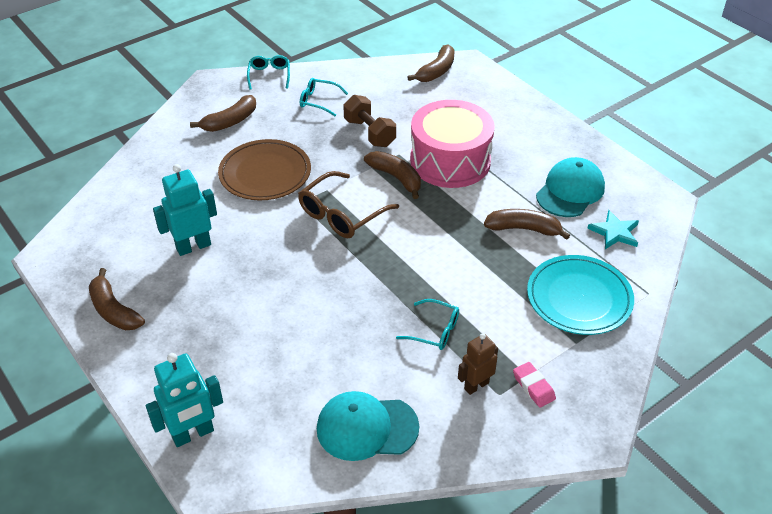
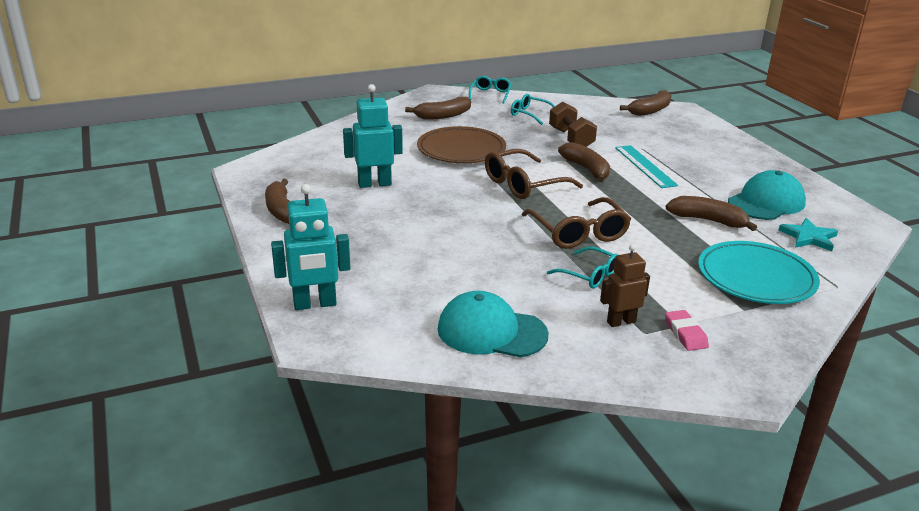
camera: 15 degrees right, 15 degrees down
(411, 274) = (578, 233): none -> brown glasses
(450, 161) = (645, 166): pink drum -> turquoise ruler

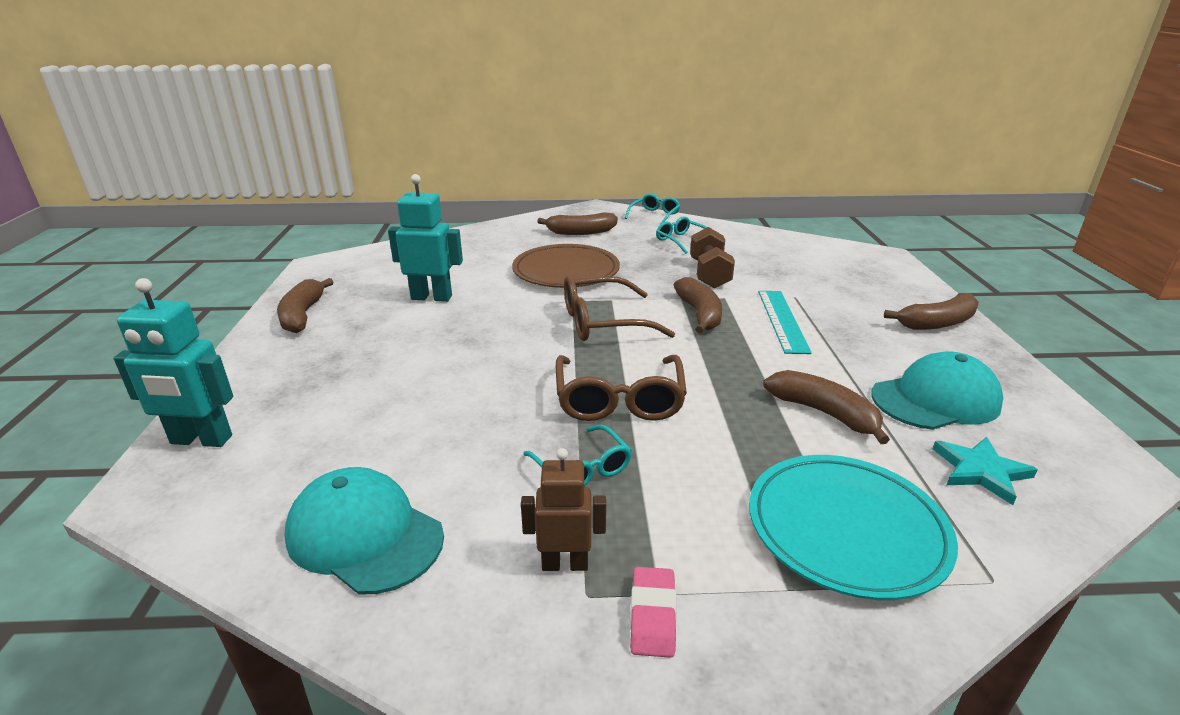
camera: 20 degrees right, 0 degrees up
(650, 110) = (838, 252): brown banana -> brown banana (937, 323)

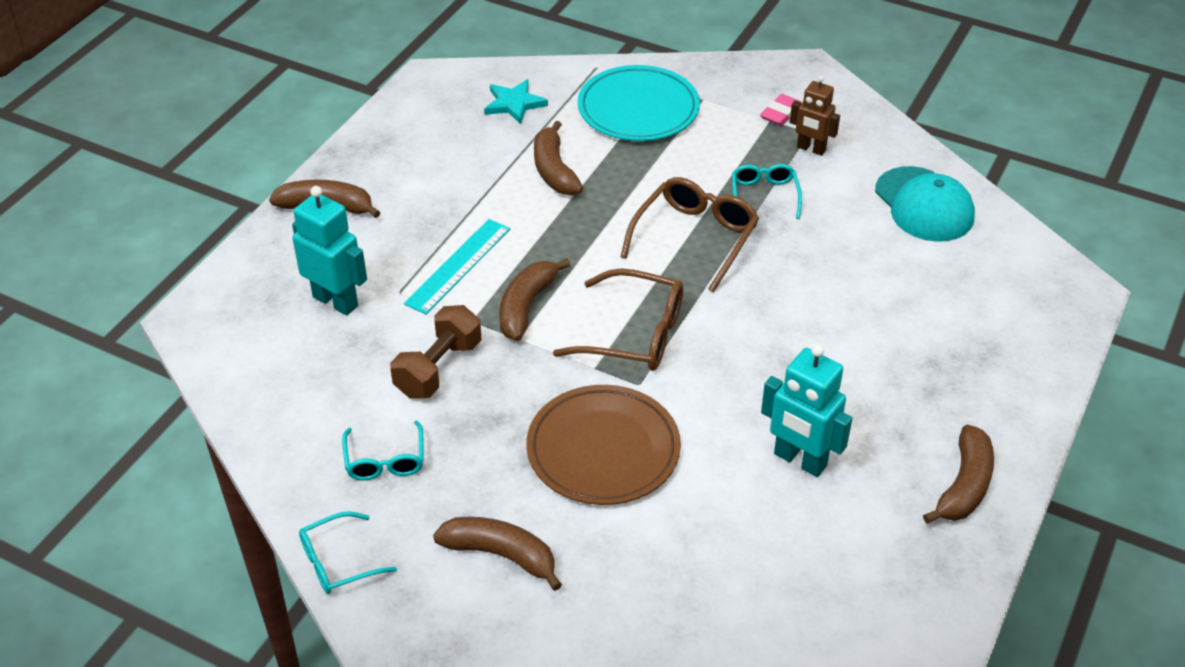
camera: 150 degrees left, 15 degrees up
(201, 440) = (1047, 325): turquoise robot -> turquoise robot (336, 301)
(935, 399) = (459, 149): turquoise cap -> none

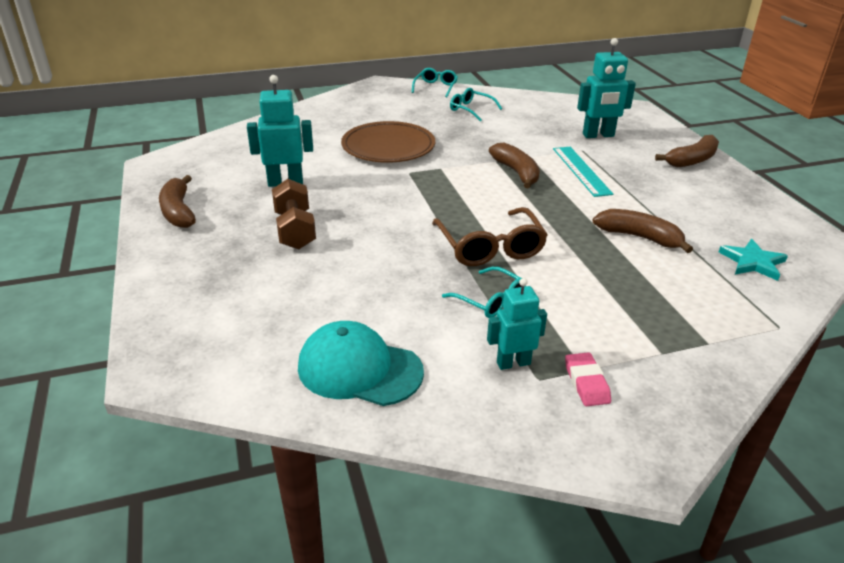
camera: 135 degrees right, 10 degrees down
(438, 368) = (508, 137): brown dumbbell -> brown dumbbell (295, 230)
(501, 555) = (380, 109): brown banana -> none
(634, 334) = (444, 188): brown glasses -> none
(638, 109) = (683, 311): turquoise plate -> none
(811, 149) = (513, 363): brown robot -> turquoise robot

